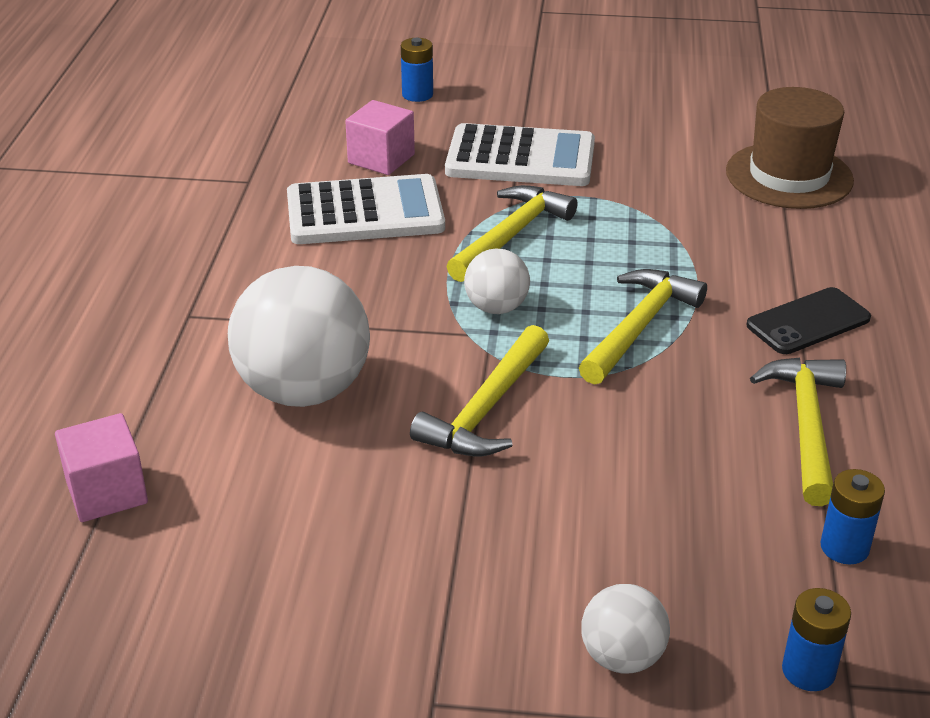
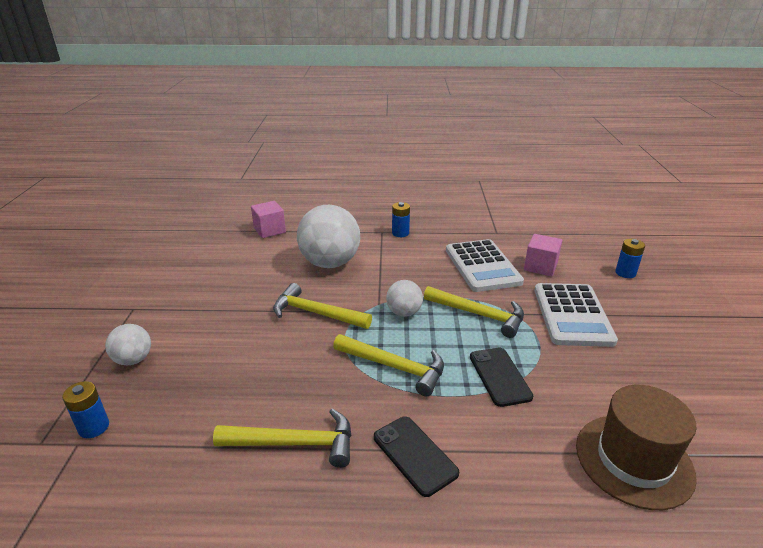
camera: 85 degrees right, 5 degrees down
(657, 238) = (499, 376): none -> black phone
(844, 547) = (179, 453): blue battery -> blue battery (400, 233)

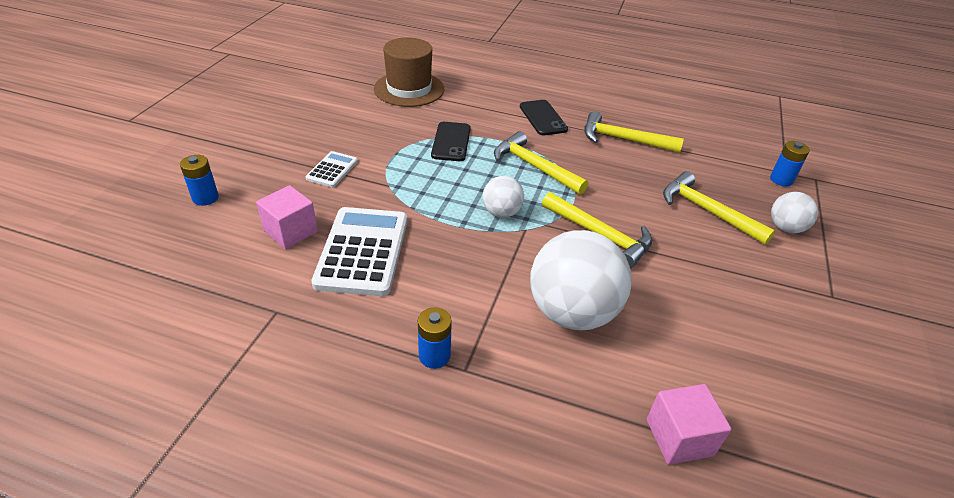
camera: 165 degrees left, 10 degrees up
(479, 314) = (424, 192): yellow hammer -> yellow hammer (707, 211)
(572, 315) = (332, 170): white calculator -> white calculator, size x0.51

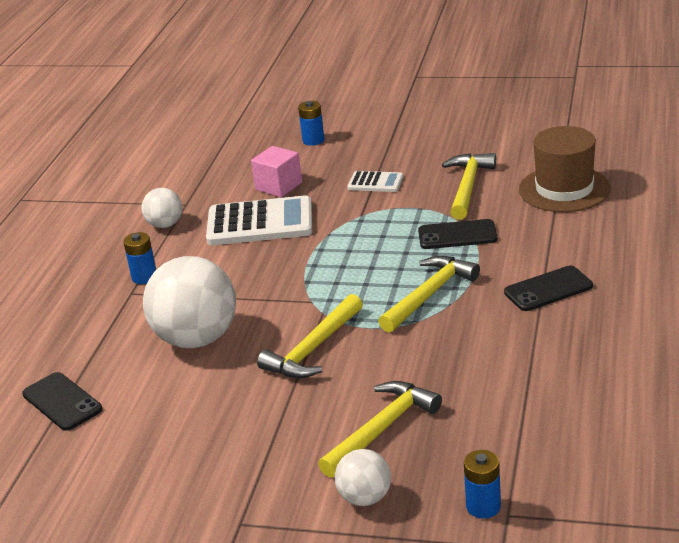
camera: 90 degrees right, 10 degrees down
(501, 212) = (335, 284): white ball -> white ball (165, 225)
(623, 139) = (526, 357): yellow hammer -> yellow hammer (467, 186)
(679, 437) = (62, 402): pink cube -> black phone

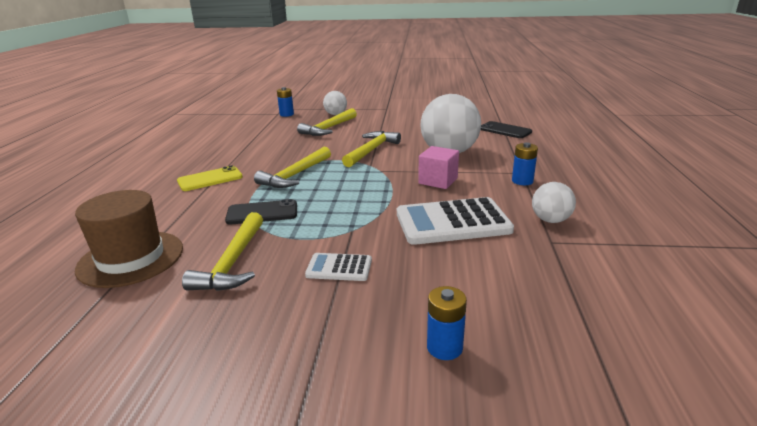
camera: 170 degrees right, 5 degrees down
(278, 186) = (456, 264): pink cube -> pink cube (438, 181)
(548, 289) = (210, 179): black phone -> yellow phone

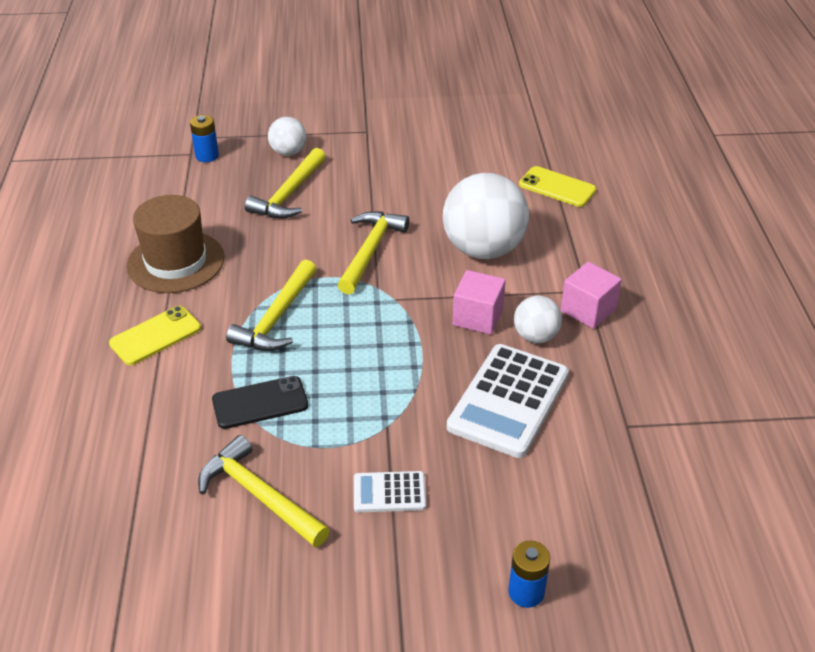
camera: 10 degrees left, 15 degrees up
(131, 258) = (126, 502): brown hat -> brown hat (176, 262)
(233, 262) = (259, 496): yellow hammer -> yellow hammer turned 135 degrees clockwise
(452, 222) = (508, 401): white calculator -> white calculator turned 45 degrees counterclockwise
(505, 130) = (557, 187): black phone -> yellow phone
(522, 181) = (588, 310): blue battery -> pink cube
(550, 220) = (625, 387): white ball -> white ball (535, 336)

